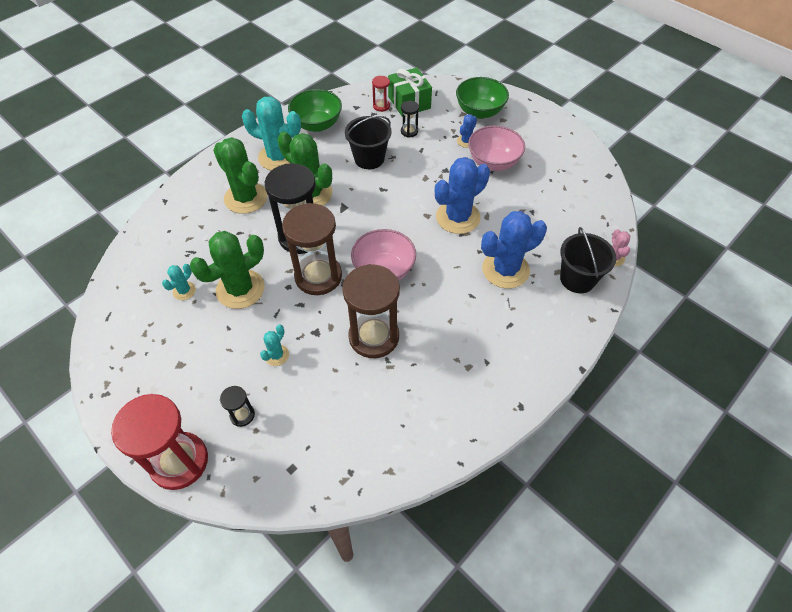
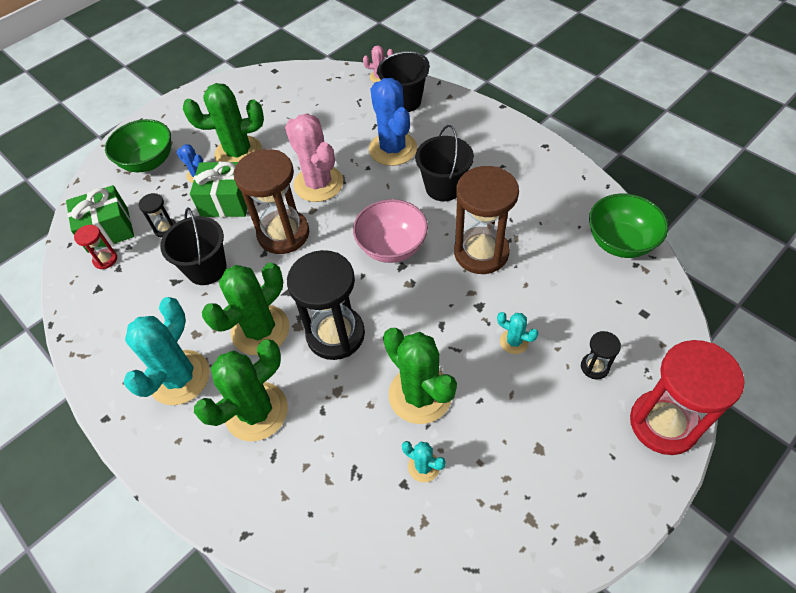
camera: 85 degrees left, 0 degrees up
(317, 124) = (121, 334): green bowl -> green bowl (620, 242)
(318, 276) = (400, 310): brown hourglass -> brown hourglass (283, 234)
(437, 162) = (227, 201): none -> green gift
(455, 310) = (444, 187): none -> black bucket
(458, 217) = (318, 184): blue cactus -> pink cactus
(493, 162) = (238, 153): pink bowl -> green cactus

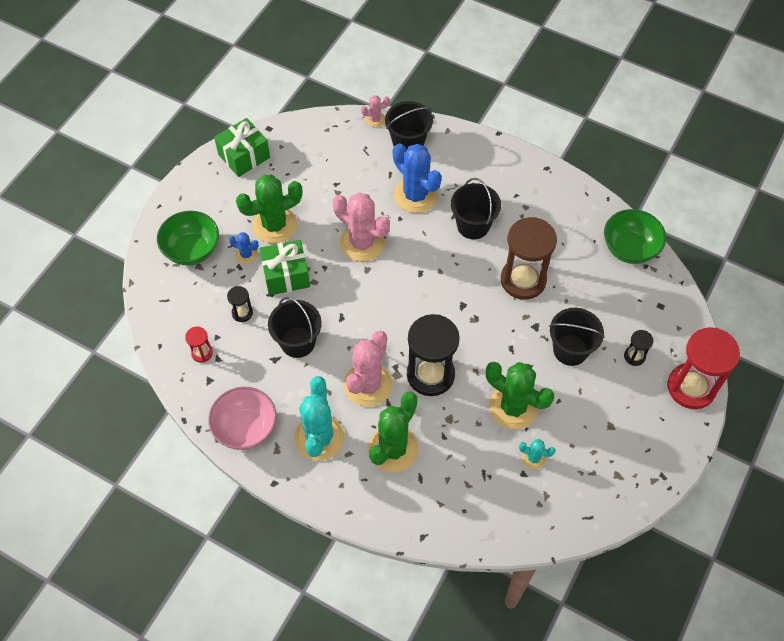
camera: 20 degrees left, 5 degrees up
(108, 229) = (189, 324): green gift -> green gift (244, 156)
(260, 330) = (368, 384): green cactus -> pink cactus
(283, 234) = (351, 296): brown hourglass -> none
(392, 247) = (448, 290): pink bowl -> pink bowl (245, 428)
(514, 341) = (570, 350): turquoise cactus -> black bucket

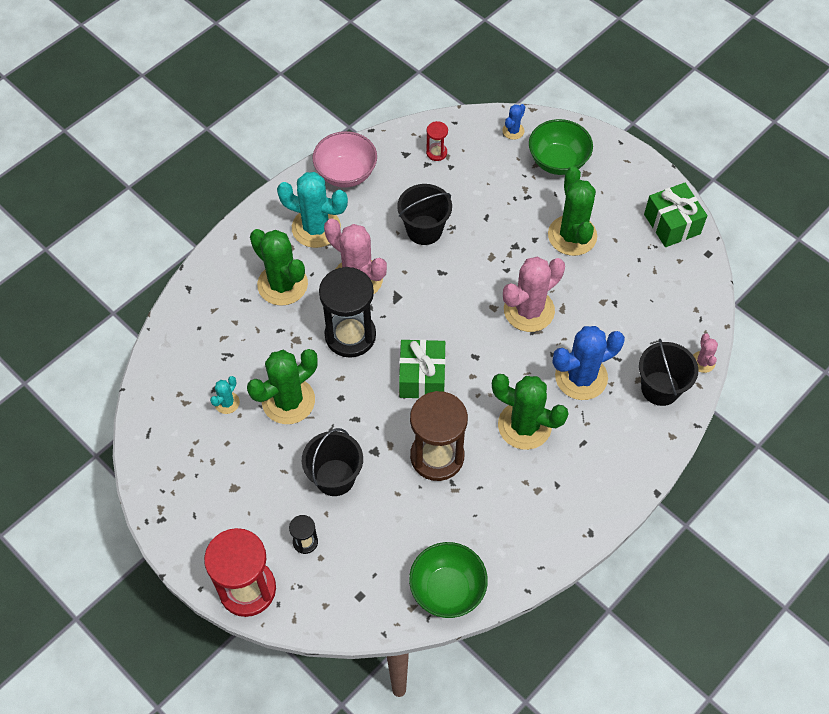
camera: 105 degrees right, 0 degrees up
(242, 313) = (471, 190): black hourglass -> none
(246, 255) = (540, 205): blue cactus -> blue cactus (513, 131)
(286, 275) = (506, 234): green gift -> green gift (422, 377)
(473, 225) = (524, 425): black bucket -> green cactus

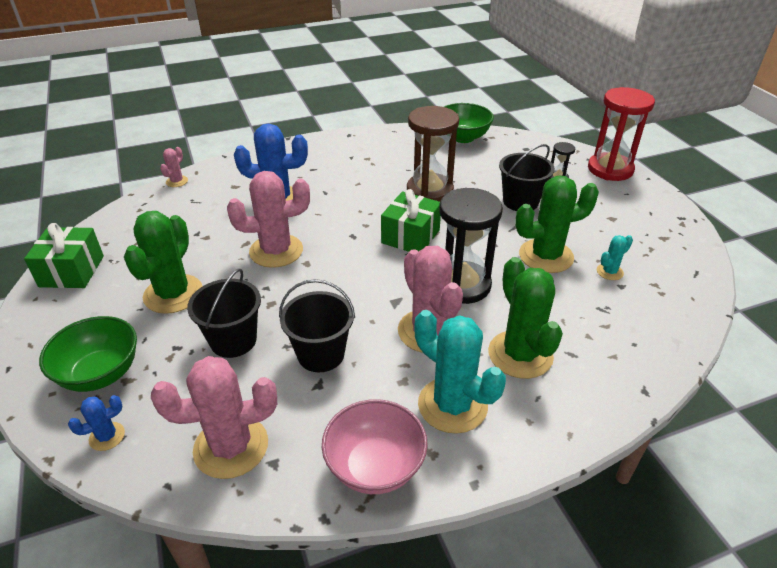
camera: 155 degrees left, 20 degrees down
(436, 153) = (231, 447): red hourglass -> pink cactus
(524, 425) = (348, 188): green cactus -> none
(660, 388) = (225, 178): black bucket -> black bucket (233, 340)

